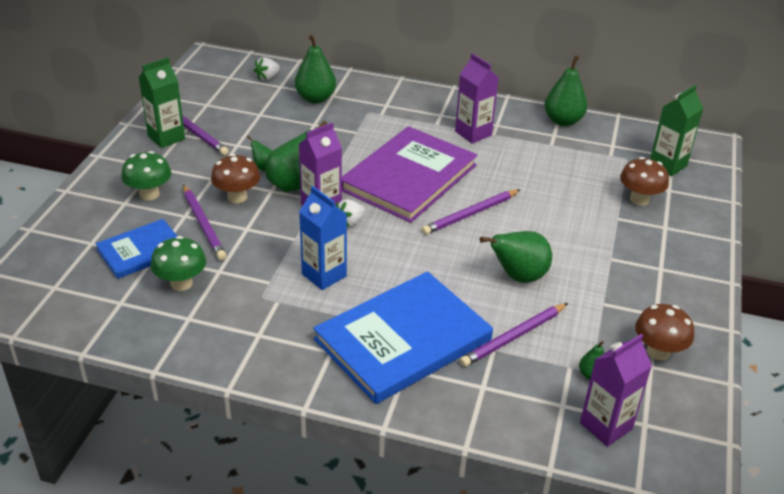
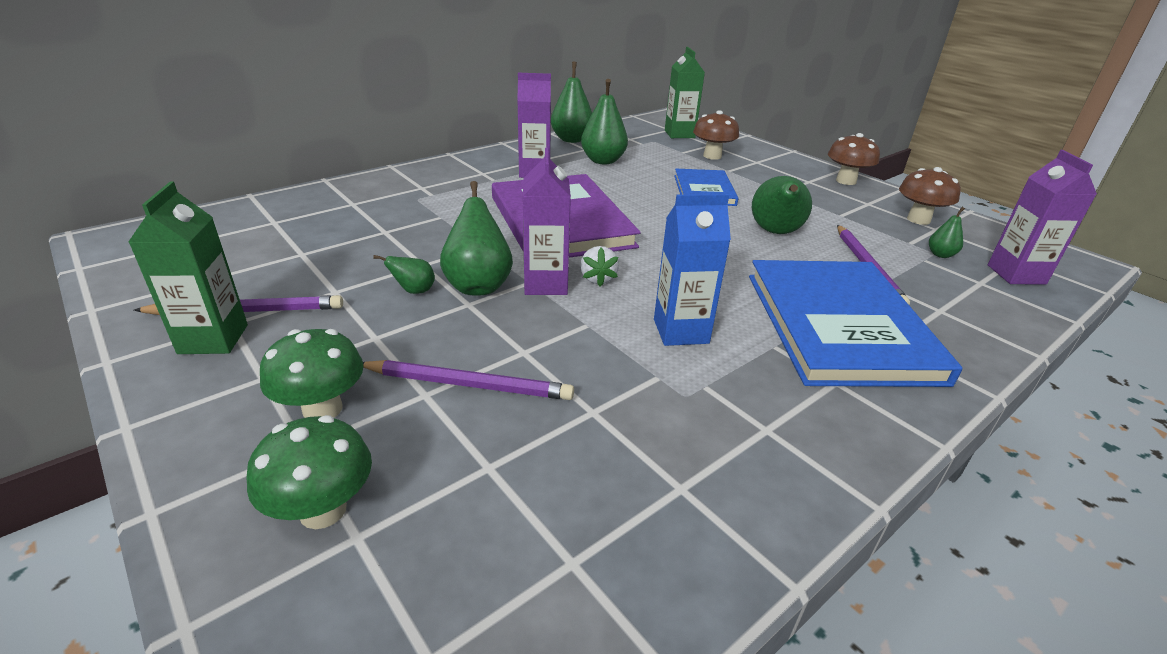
camera: 55 degrees left, 5 degrees down
(141, 251) = (457, 476): blue book -> blue book (704, 190)
(181, 283) = (587, 462): green mushroom -> green mushroom (323, 510)
(237, 197) = (446, 333): brown mushroom -> brown mushroom (846, 181)
(267, 77) = (240, 222): white strawberry -> none
(315, 98) = (339, 213): green pear -> green pear (603, 161)
(470, 214) = (658, 217): purple pencil -> none

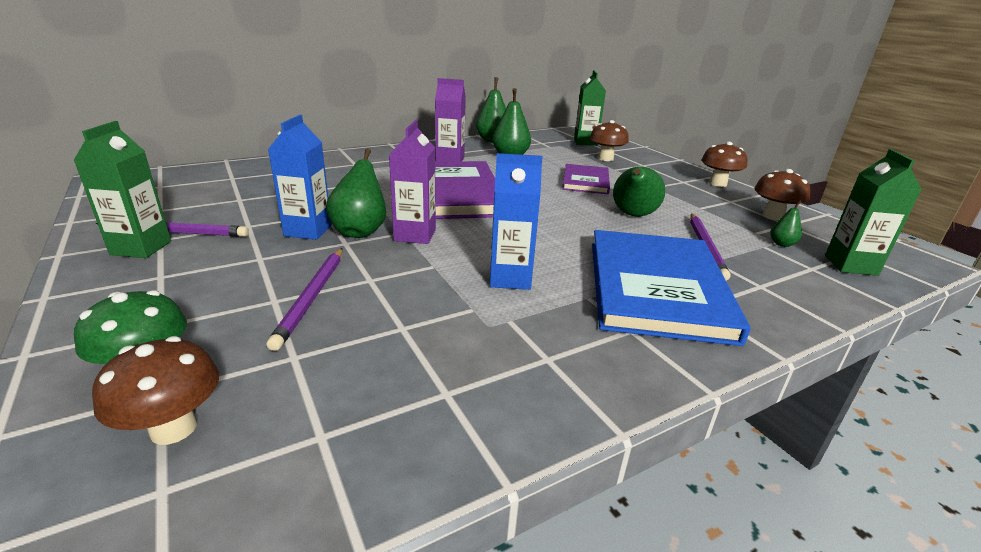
camera: 10 degrees right, 5 degrees down
(322, 409) = (190, 302): green mushroom -> none
(399, 580) = (173, 428): none -> brown mushroom
(414, 291) = (308, 230): green pear -> blue carton
(469, 384) = (312, 297): purple pencil -> purple pencil turned 75 degrees clockwise
(598, 279) = (460, 235): white strawberry -> none
(704, 190) = (585, 181): blue book -> purple book
(1016, 274) = (850, 265): purple carton -> green carton

